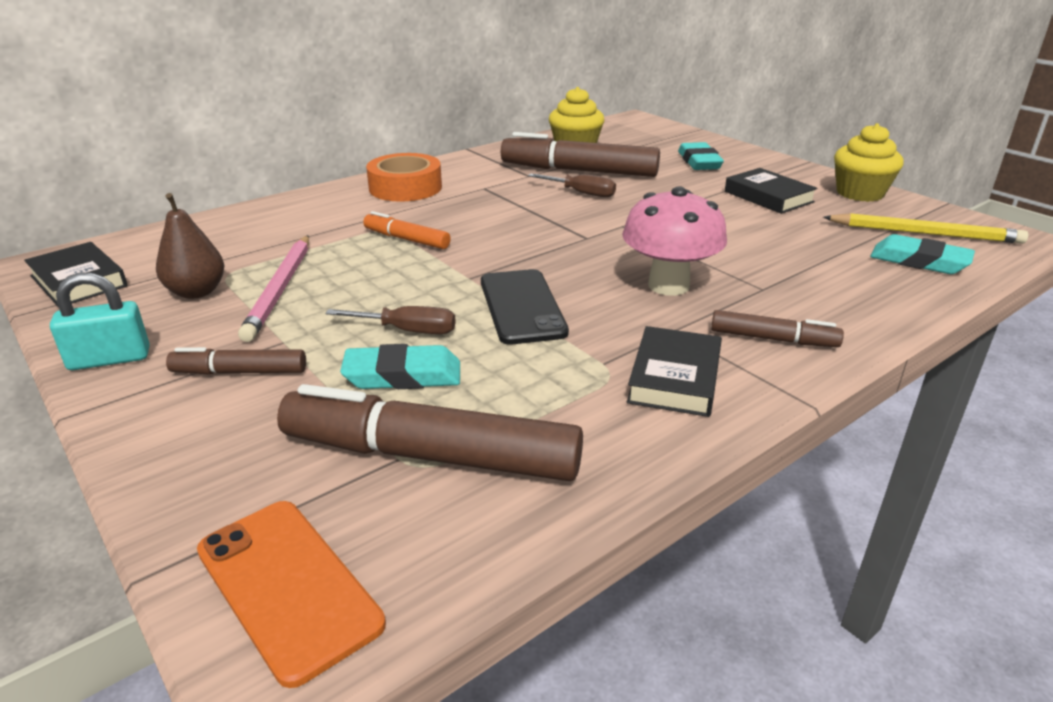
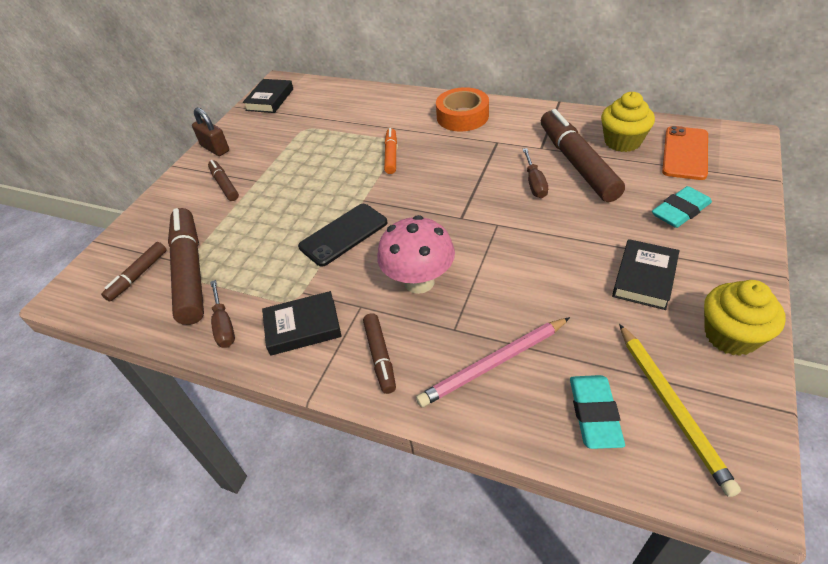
camera: 65 degrees right, 15 degrees up
(109, 359) = (215, 148): turquoise padlock -> brown padlock
(196, 292) = (282, 132): brown pear -> none
(281, 289) = (303, 151): pink pencil -> pink pencil (494, 364)
(288, 586) = (100, 277): orange phone -> orange phone (685, 153)
(359, 524) = (138, 275): none -> brown marker
(403, 376) = (248, 230): turquoise eraser -> none
(407, 330) = (290, 209): brown screwdriver -> brown screwdriver (224, 325)

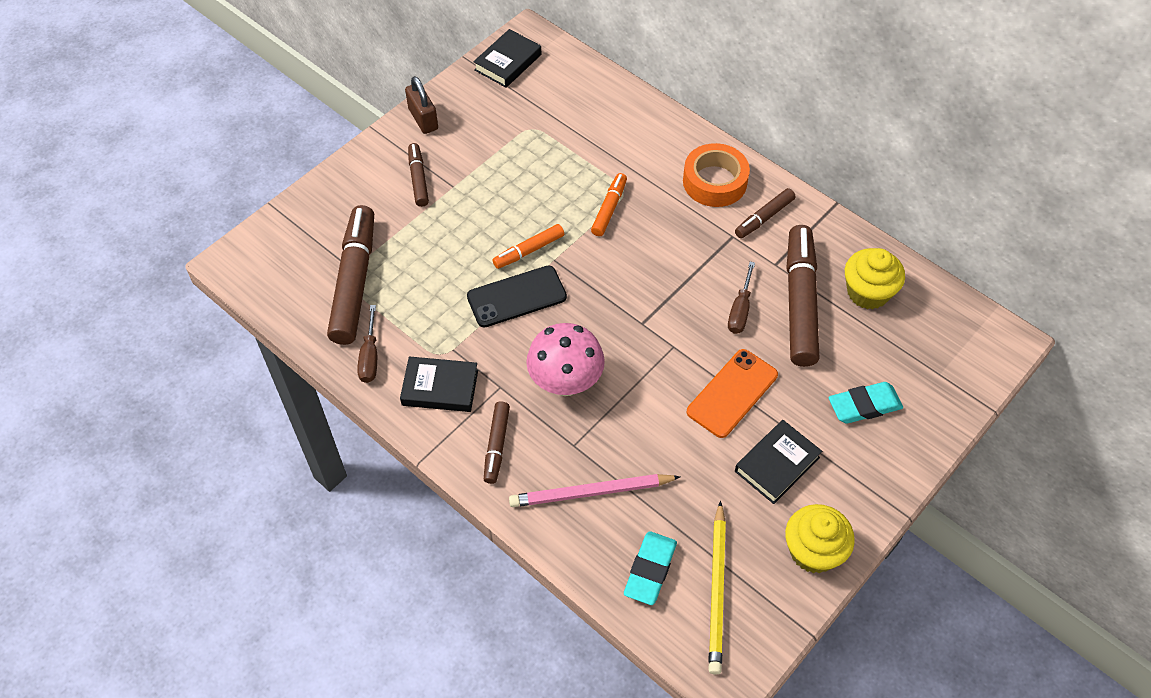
camera: 15 degrees right, 10 degrees up
(138, 275) = (304, 266): brown marker -> brown marker (764, 218)
(339, 201) = (529, 251): none -> orange marker
(685, 153) = (923, 336): orange phone -> orange phone (732, 393)

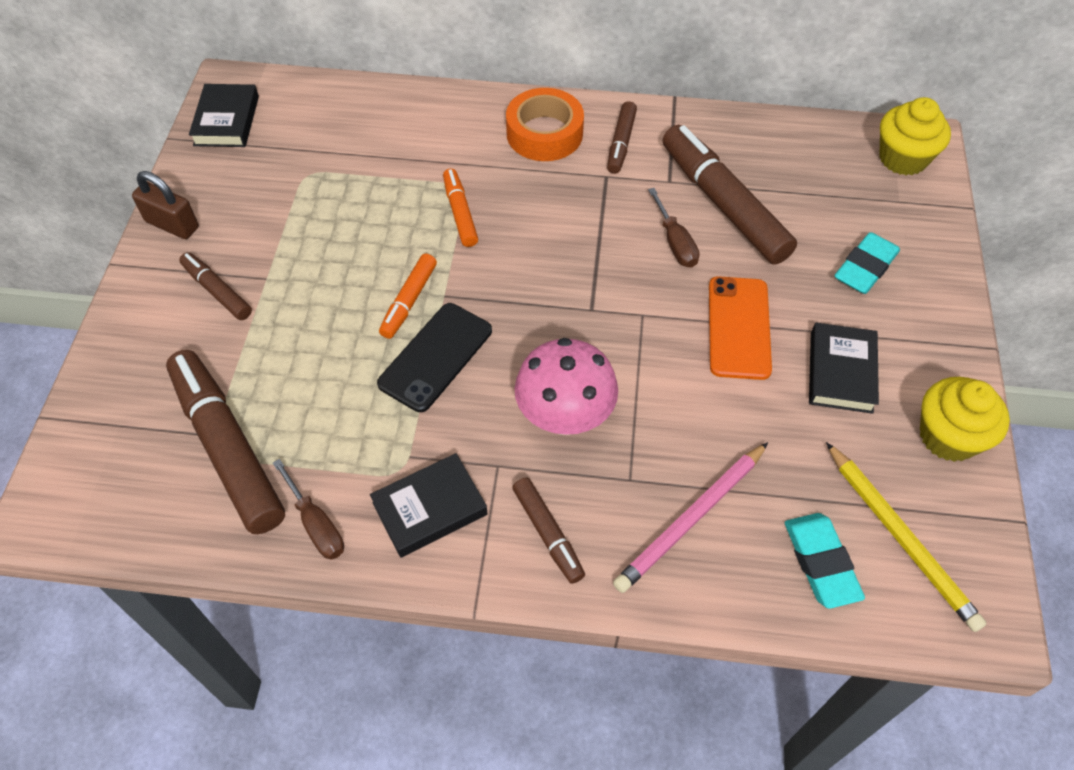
camera: 35 degrees left, 0 degrees up
(867, 292) = (774, 162): yellow cupcake -> yellow cupcake (903, 158)

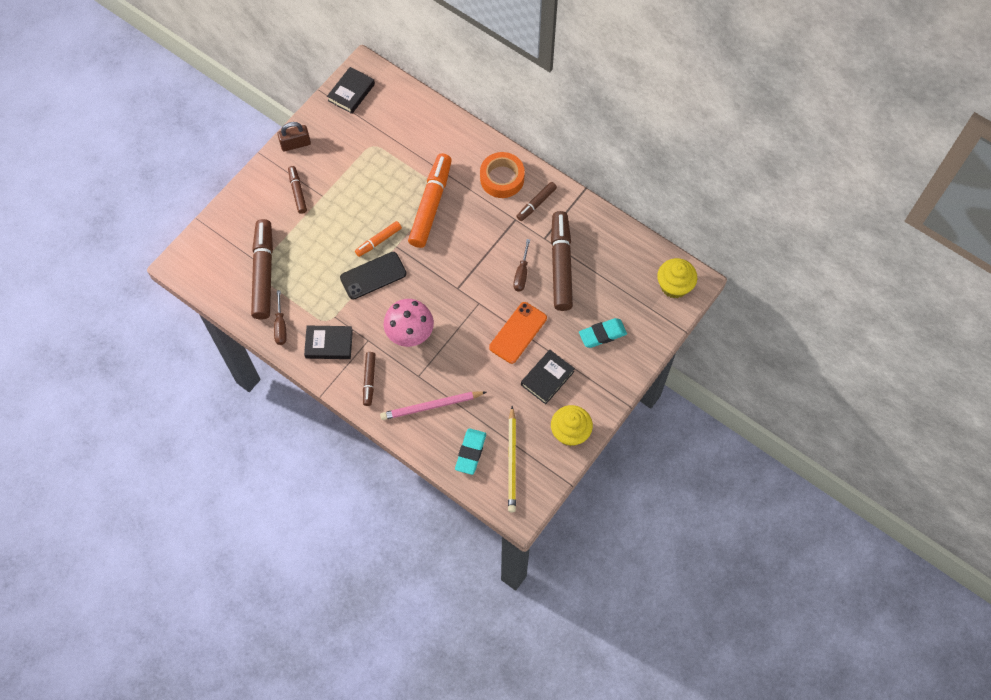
camera: 30 degrees right, 10 degrees up
(172, 225) = (295, 144): brown padlock -> brown padlock turned 75 degrees counterclockwise
(460, 213) = (430, 205): orange marker -> orange marker, size x1.95

